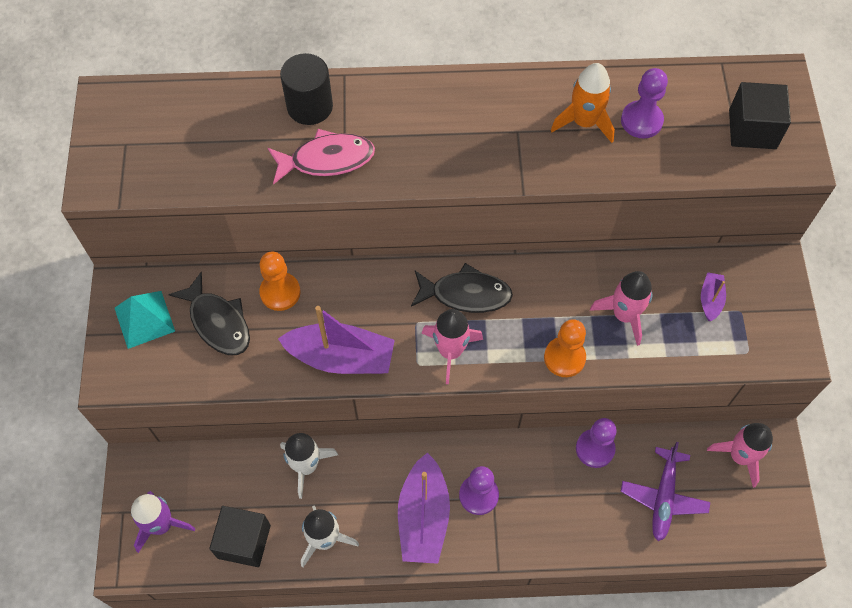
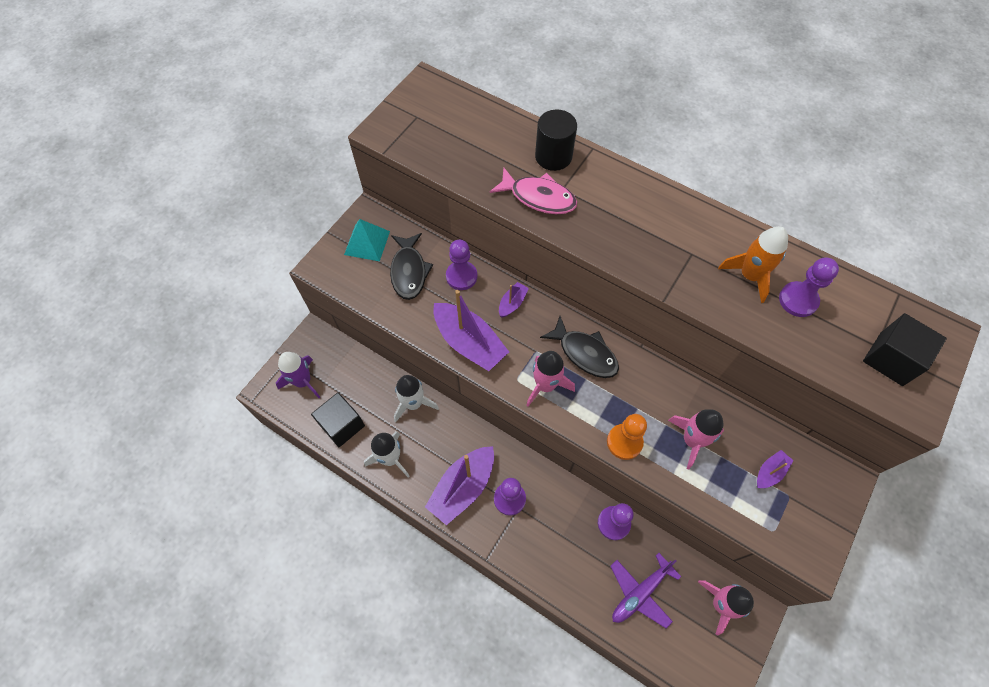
camera: 35 degrees right, 0 degrees up
(280, 292) = (461, 276): orange pawn -> purple pawn
(355, 288) = (512, 303): none -> purple boat

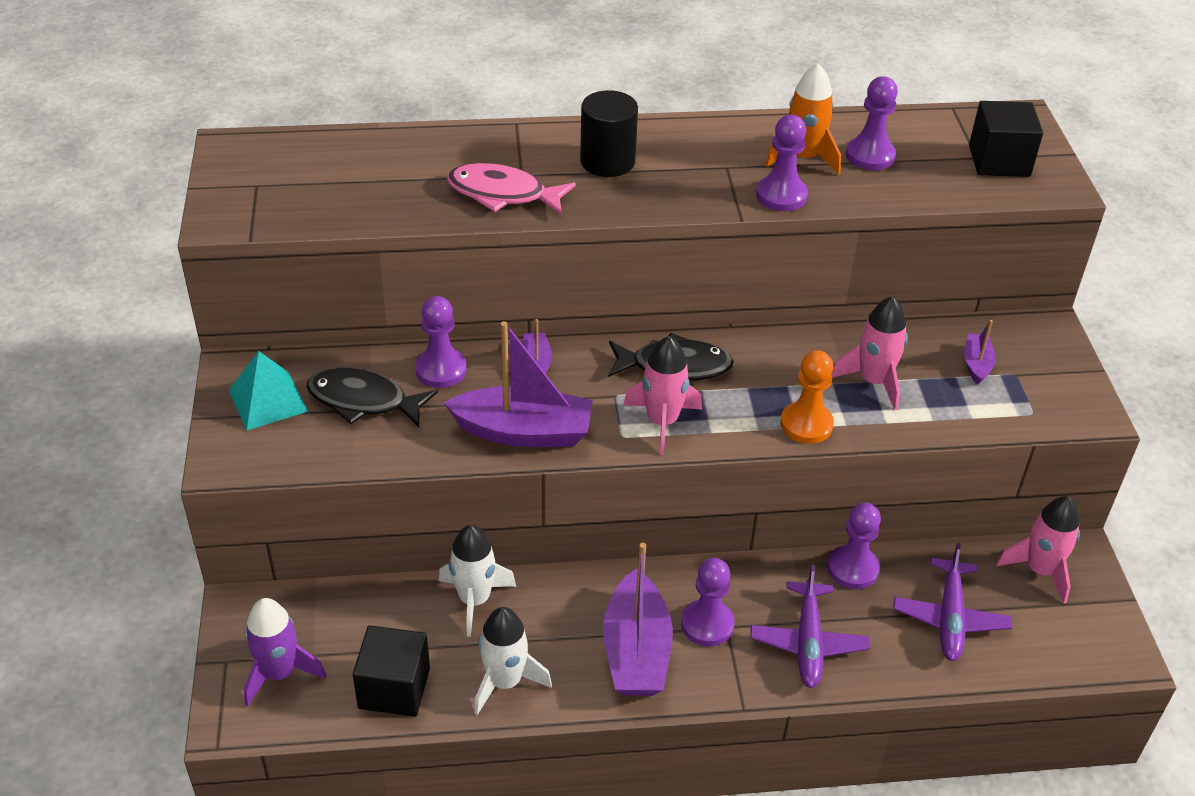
camera: 40 degrees left, 20 degrees down
(409, 271) = (363, 401): black fish -> black fish turned 150 degrees clockwise
(539, 197) = (503, 194): pink fish -> pink fish turned 150 degrees counterclockwise
(551, 548) = (808, 642): none -> purple plane
(553, 156) = (478, 149): black cylinder -> black cylinder (607, 161)
(706, 297) = (781, 195): none -> purple pawn

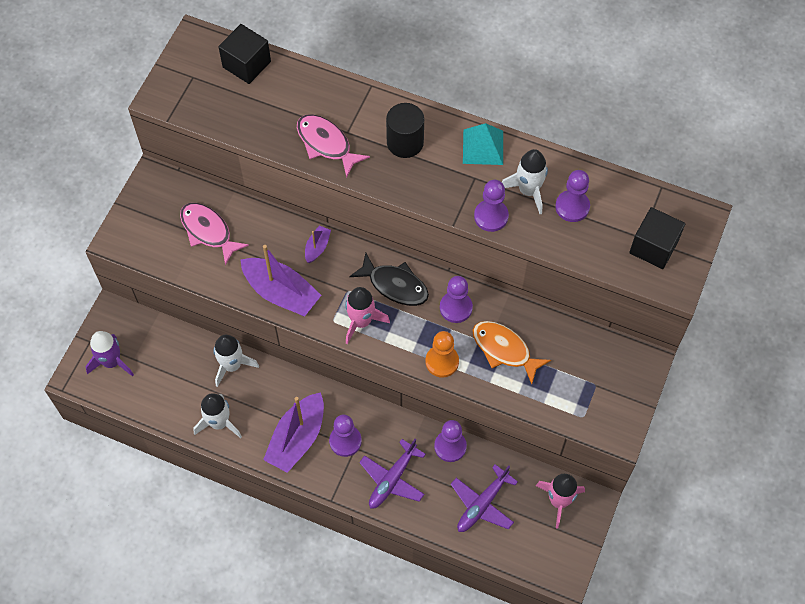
camera: 30 degrees right, 20 degrees up
(268, 400) = (159, 208): turquoise pyramid -> turquoise pyramid (483, 147)
(363, 401) = (208, 231): black fish -> pink fish
(394, 688) = (162, 399): black cube -> black cube (246, 64)
(441, 370) = (262, 228): purple pawn -> purple pawn (456, 308)
(803, 158) = (528, 190): orange rocket -> white rocket
(873, 381) = (504, 350): pink rocket -> orange fish
(976, 364) = (577, 366): purple boat -> none

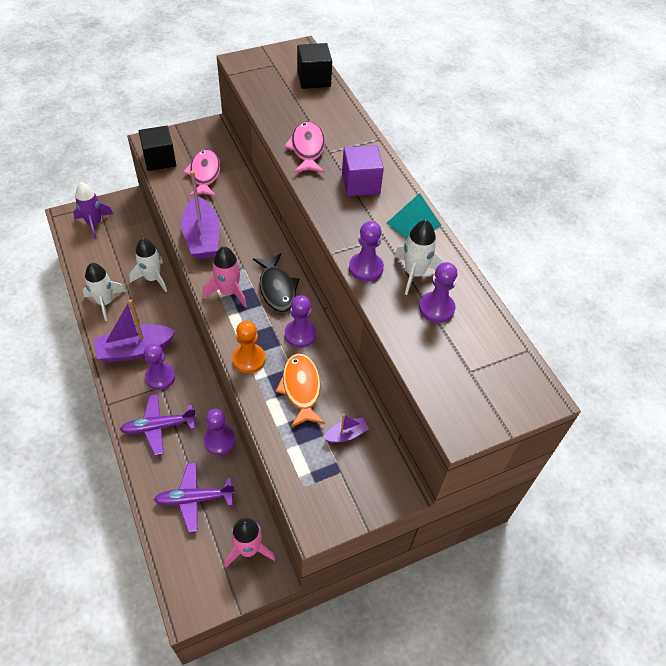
camera: 40 degrees right, 10 degrees down
(317, 247) = (256, 230): purple boat -> purple boat (346, 434)
(405, 142) = (360, 183): black cylinder -> purple cube
(653, 247) = (472, 386): black cube -> black cube (159, 159)

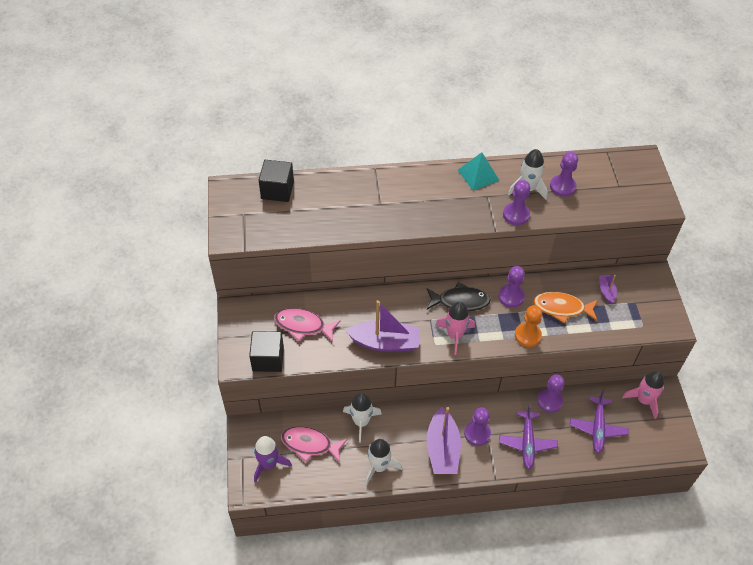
camera: 70 degrees left, 0 degrees up
(307, 148) = (371, 217): pink fish -> pink fish (309, 444)
(360, 183) = (425, 194): purple cube -> none

